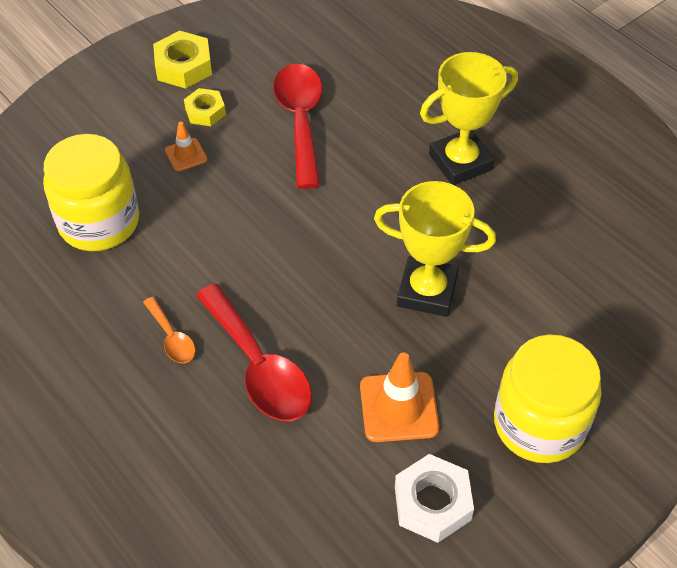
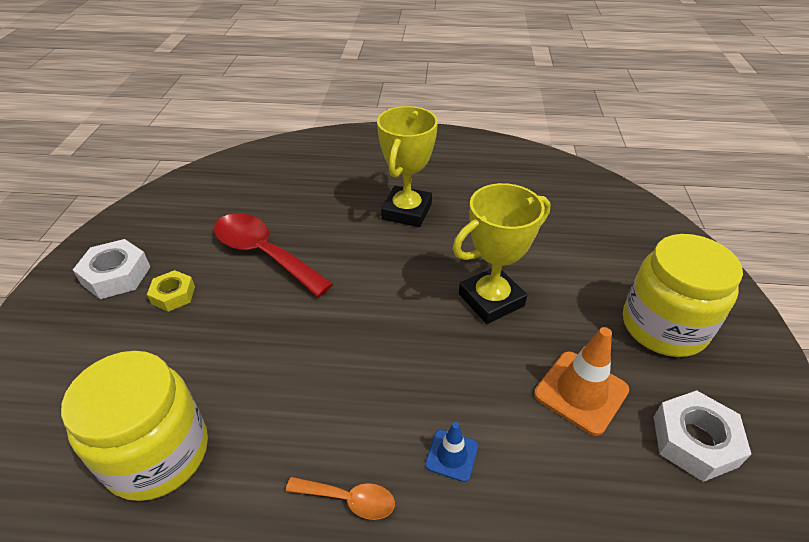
camera: 45 degrees left, 10 degrees down
(183, 66) = (116, 275): yellow nut -> white nut
(186, 155) = (190, 337): orange traffic cone -> none
(259, 367) = (451, 455): red spoon -> blue traffic cone

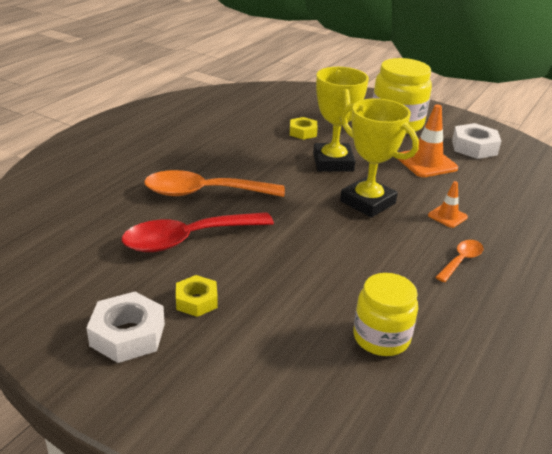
camera: 65 degrees left, 10 degrees down
(158, 453) = (381, 337): yellow jar -> yellow jar, size x0.65
(348, 232) = (204, 193): none -> orange spoon
(407, 211) = (206, 161): yellow trophy -> yellow trophy (367, 202)
(451, 455) = (447, 216): blue traffic cone -> orange traffic cone
(538, 252) = (303, 132): none -> yellow nut

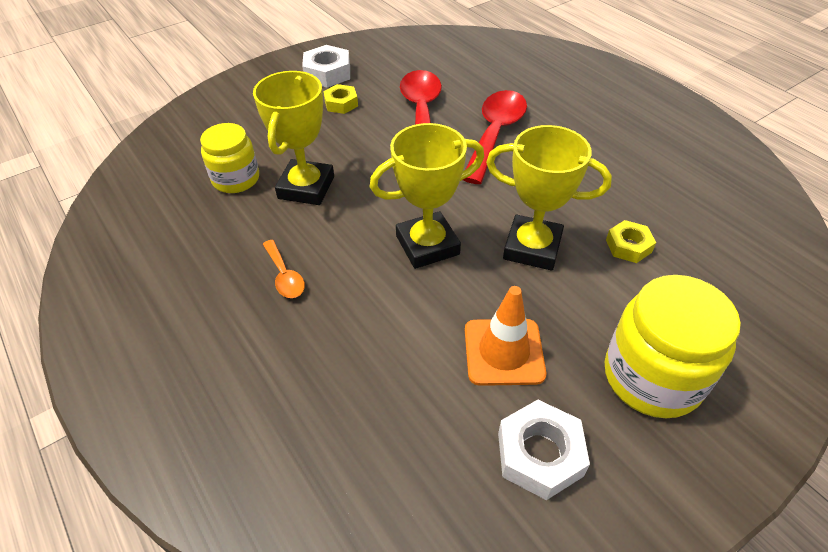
camera: 115 degrees right, 15 degrees up
(204, 193) = (495, 134): orange spoon -> red spoon
(354, 282) = (306, 187): none -> yellow trophy
(447, 216) = (365, 306): orange traffic cone -> none

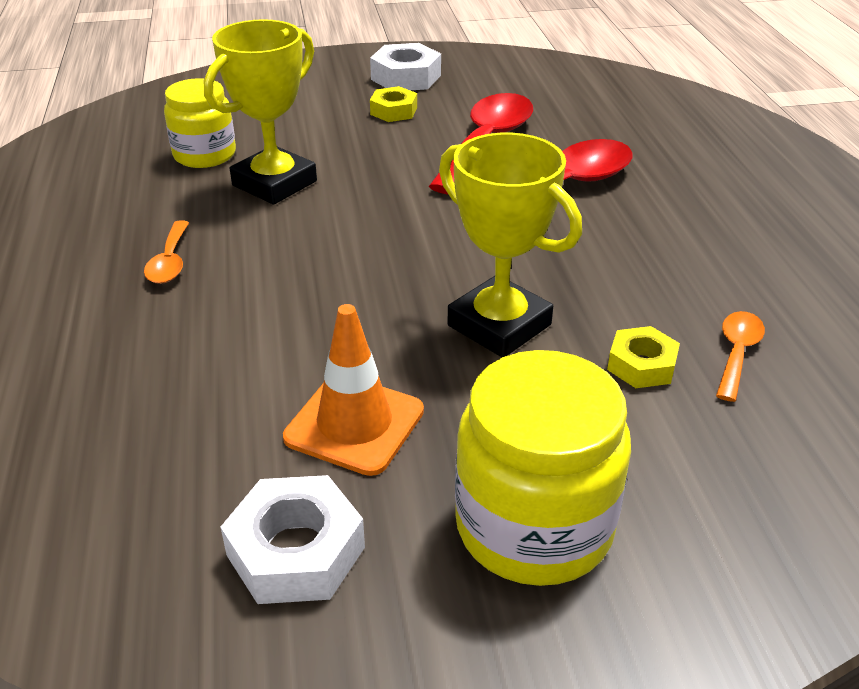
camera: 25 degrees right, 10 degrees down
(427, 245) = (364, 281): yellow trophy -> none
(669, 219) = (736, 353): none -> orange spoon

